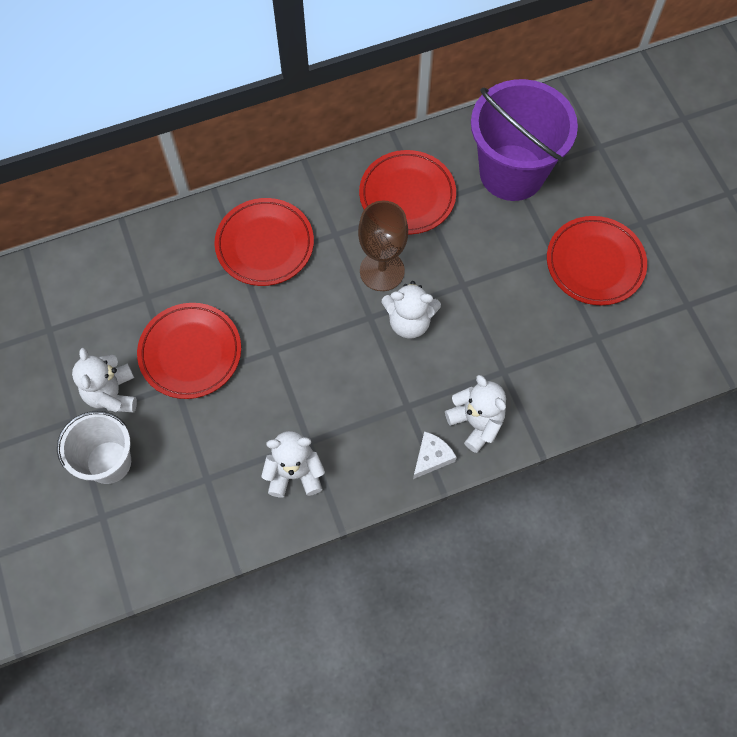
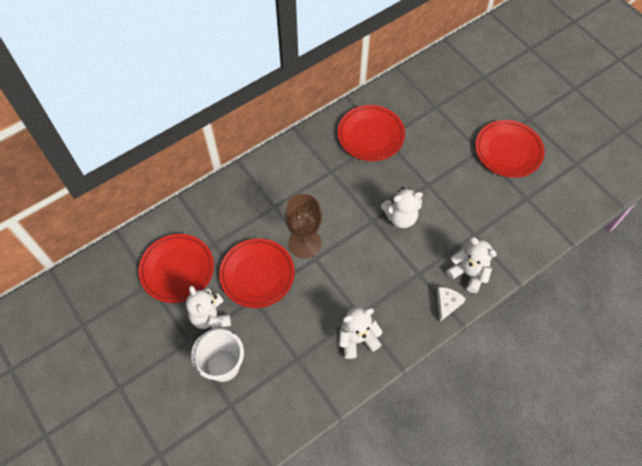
camera: 15 degrees left, 5 degrees down
(265, 245) = (285, 189): red plate -> red plate (177, 269)
(382, 271) = (370, 188): brown goblet -> brown goblet (304, 243)
(512, 172) = (434, 105): purple bucket -> none

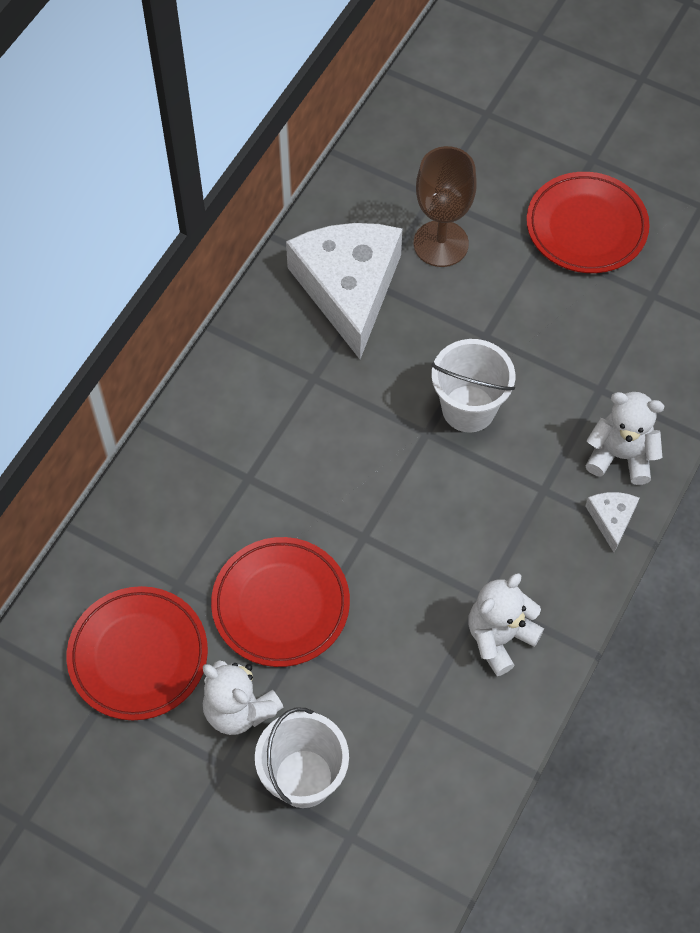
camera: 25 degrees left, 0 degrees up
(304, 243) = (332, 518): brown goblet -> brown goblet (441, 244)
(370, 135) = (349, 288): red plate -> white cheese
(400, 217) = (468, 409): white teddy bear -> white bucket

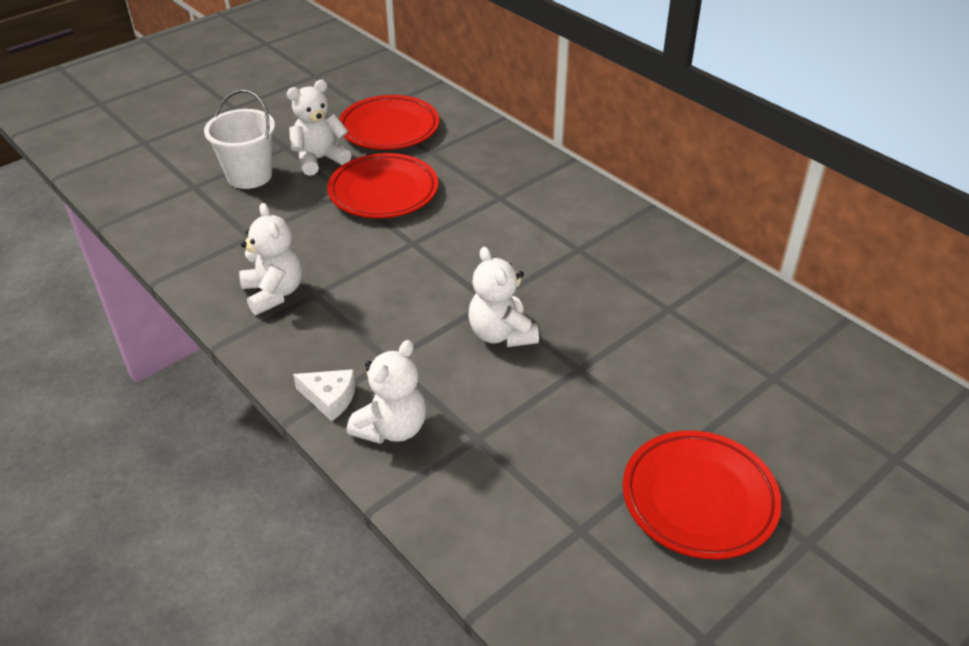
camera: 110 degrees right, 20 degrees down
(349, 288) = (668, 290): white cheese -> none
(441, 244) = (706, 367): brown goblet -> none
(468, 409) = (501, 334): white bucket -> white teddy bear

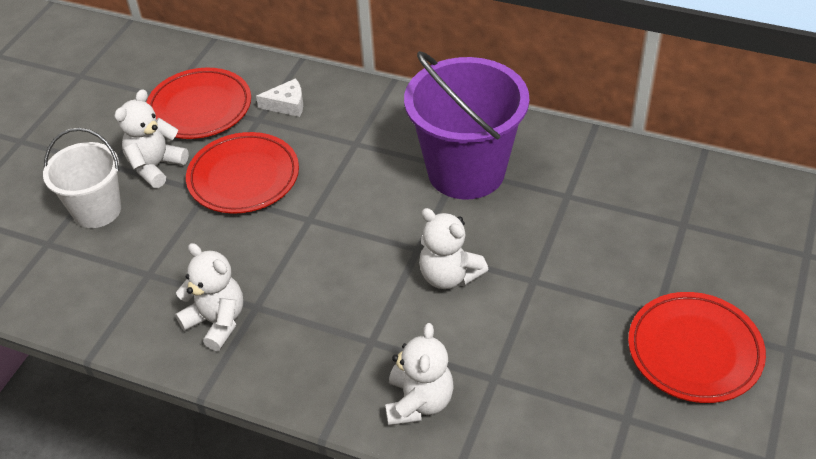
camera: 25 degrees left, 5 degrees up
(330, 398) = (345, 399): white cheese -> white cheese (287, 104)
(584, 254) = (466, 171): none -> purple bucket

